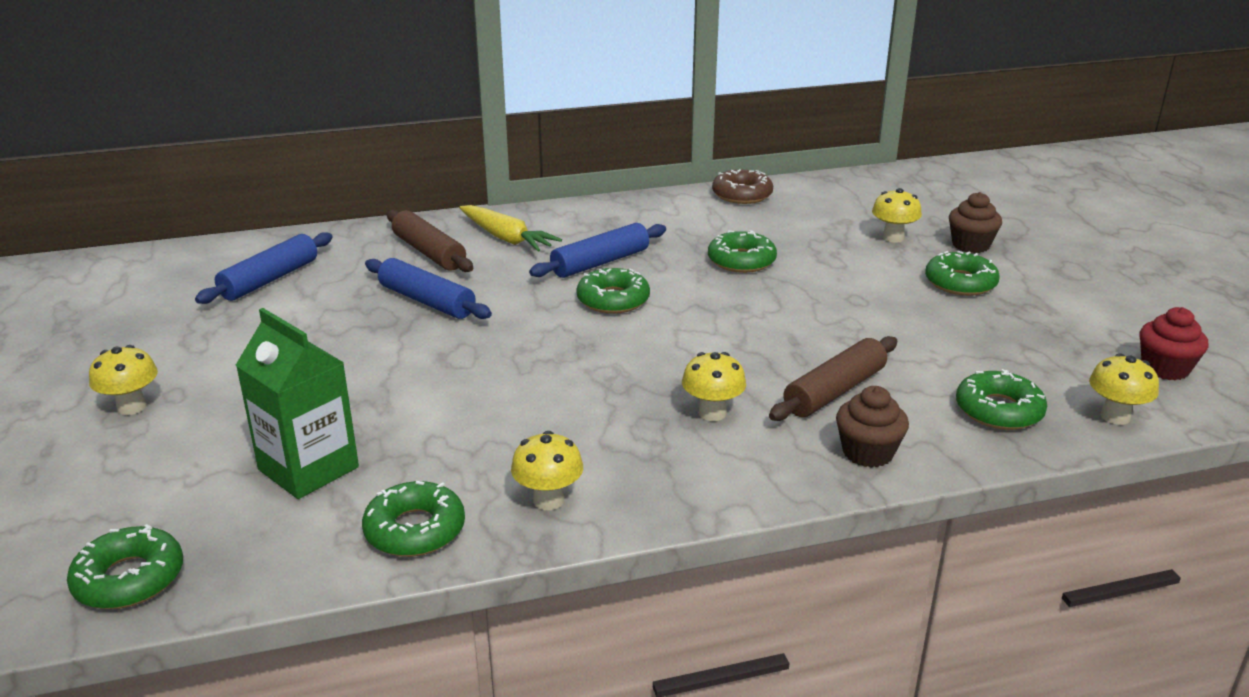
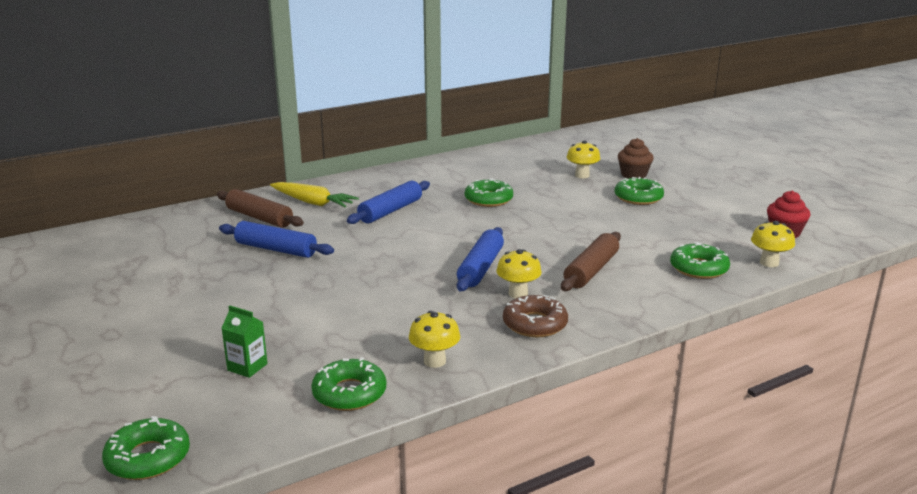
camera: 15 degrees left, 5 degrees down
(131, 407) = (80, 347): yellow mushroom -> none
(270, 279) = (143, 248): blue rolling pin -> blue rolling pin (481, 268)
(308, 468) = (247, 367): green carton -> green carton, size x0.52
(613, 300) = (412, 233): green donut -> none
(742, 195) = (467, 159): brown donut -> brown donut (535, 324)
(867, 452) = (630, 303): brown cupcake -> none

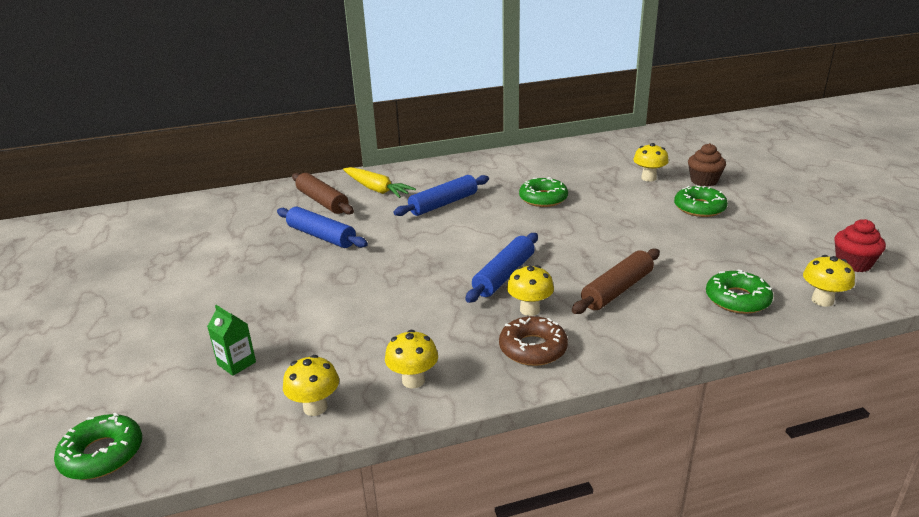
camera: 15 degrees right, 5 degrees up
(349, 393) = (315, 407): green donut -> yellow mushroom

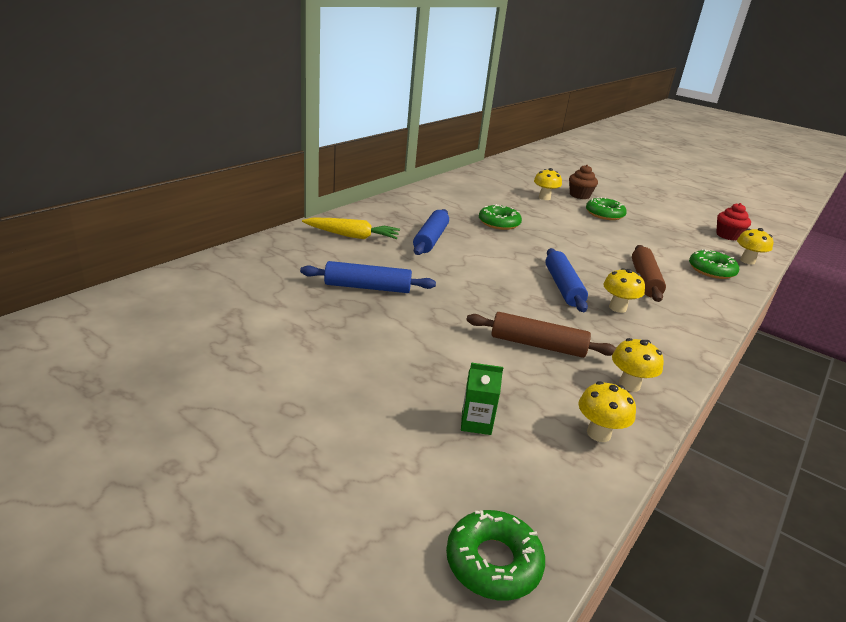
camera: 40 degrees left, 0 degrees up
(322, 201) = (317, 255): brown rolling pin -> brown rolling pin (537, 345)
(533, 348) = (661, 335): brown donut -> none

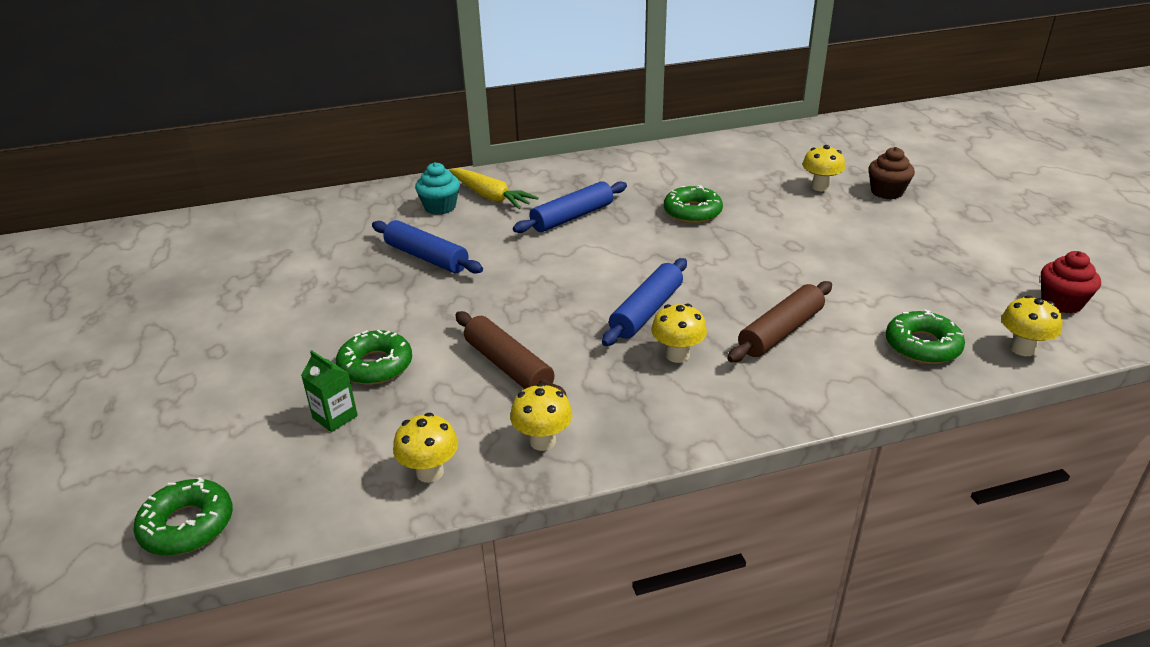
camera: 40 degrees right, 5 degrees up
(324, 250) = (440, 207): none -> turquoise cupcake
(604, 214) = (880, 227): green donut -> green donut (375, 365)

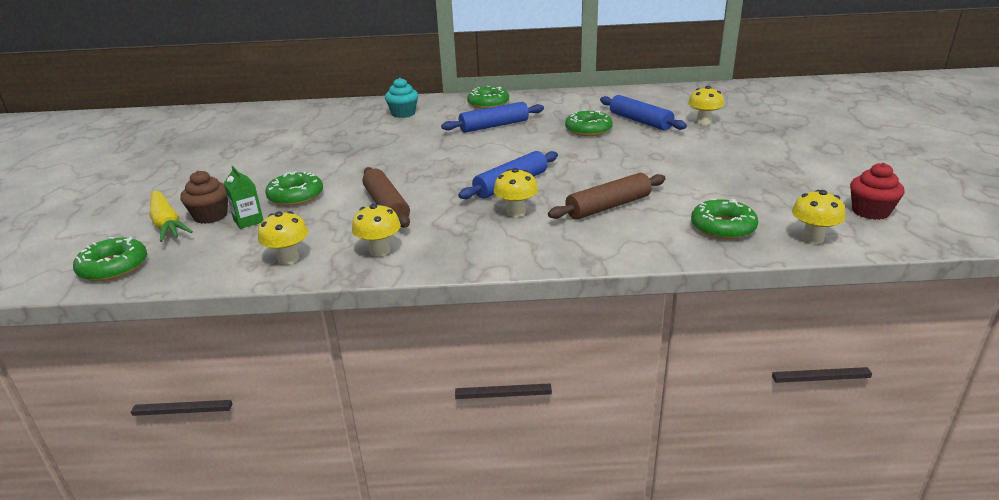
camera: 15 degrees right, 5 degrees down
(426, 257) = (373, 140): blue rolling pin -> blue rolling pin (640, 121)
(490, 196) = (443, 110): yellow carrot -> yellow carrot (167, 224)
(543, 179) = (488, 103): none -> green donut
(886, 192) = (759, 129): brown cupcake -> brown cupcake (210, 216)

